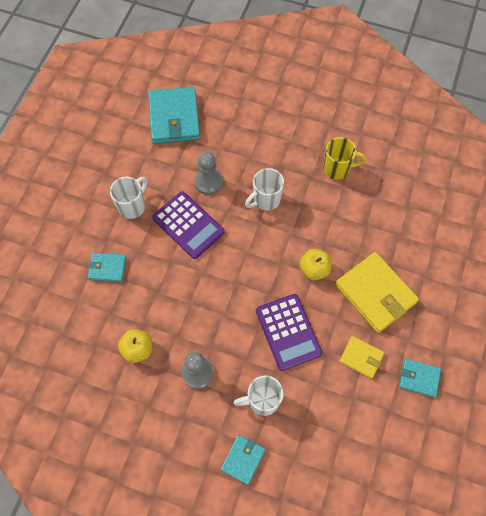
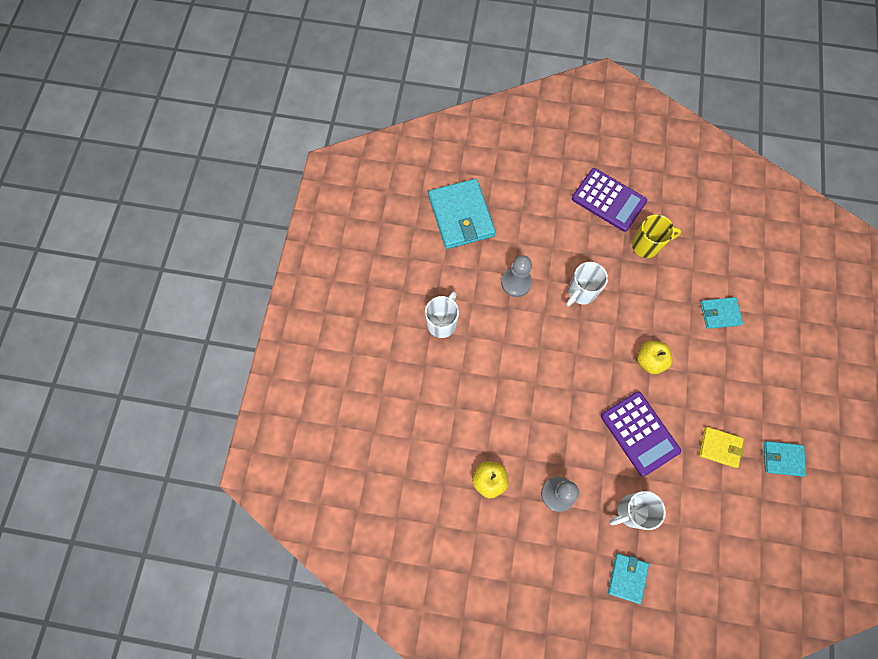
camera: 10 degrees left, 5 degrees up
(107, 268) = (434, 396): turquoise wallet -> turquoise wallet (720, 313)
(188, 225) = (507, 334): purple calculator -> purple calculator (608, 200)
(375, 293) = (718, 376): yellow wallet -> none

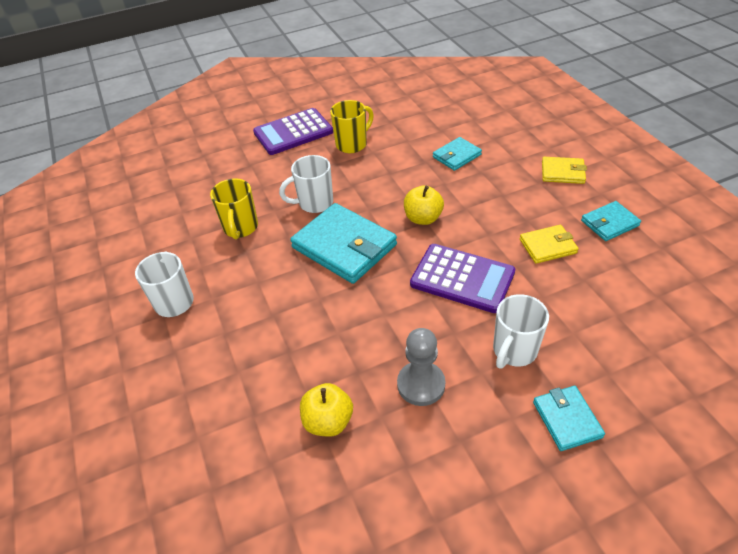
camera: 30 degrees left, 25 degrees down
(461, 216) = (146, 207): turquoise wallet -> turquoise wallet (344, 246)
(516, 282) = (240, 228): grey pawn -> yellow mug
(581, 292) = (314, 203): white mug -> white mug turned 60 degrees clockwise
(608, 200) = (293, 132): purple calculator -> purple calculator turned 150 degrees clockwise
(789, 387) = (562, 172): none -> yellow wallet

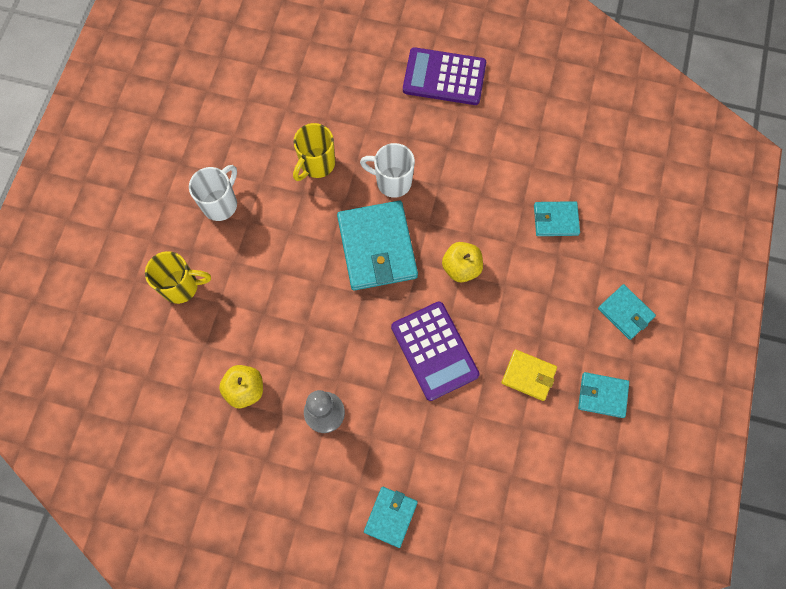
camera: 35 degrees right, 25 degrees up
(352, 144) = (481, 133): yellow mug -> yellow mug (181, 286)
(514, 351) = (409, 440): white mug -> none
(562, 172) = (625, 313): yellow wallet -> turquoise wallet

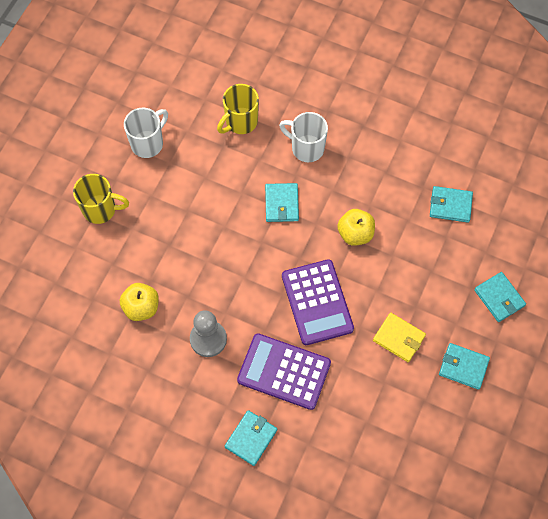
camera: 10 degrees right, 5 degrees down
(377, 247) = (281, 204): turquoise wallet -> turquoise wallet, size x0.53
(444, 77) = (371, 62): purple calculator -> purple calculator (284, 372)

